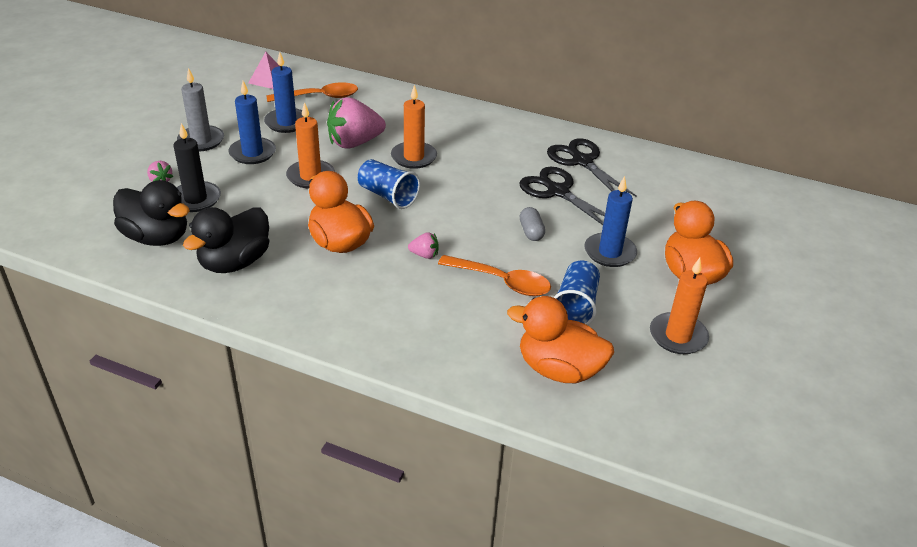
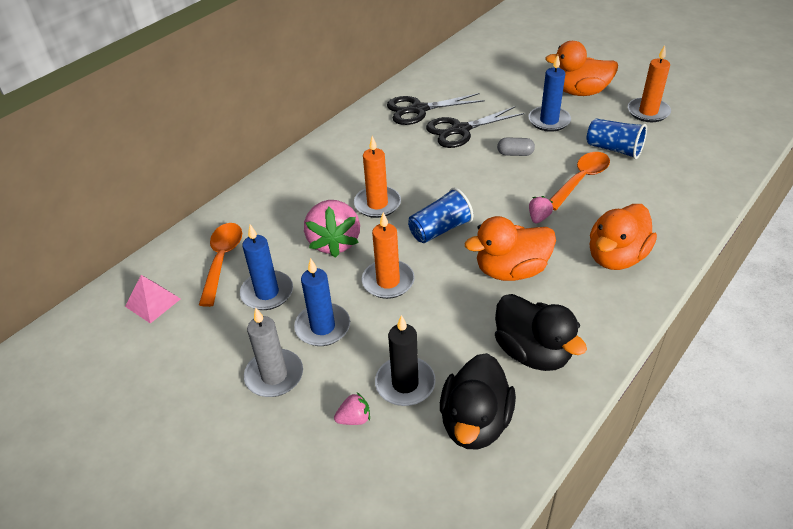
camera: 70 degrees left, 5 degrees up
(157, 237) = (475, 422): black duck -> black duck turned 150 degrees clockwise
(559, 369) = (686, 170): orange duck -> orange duck (616, 257)

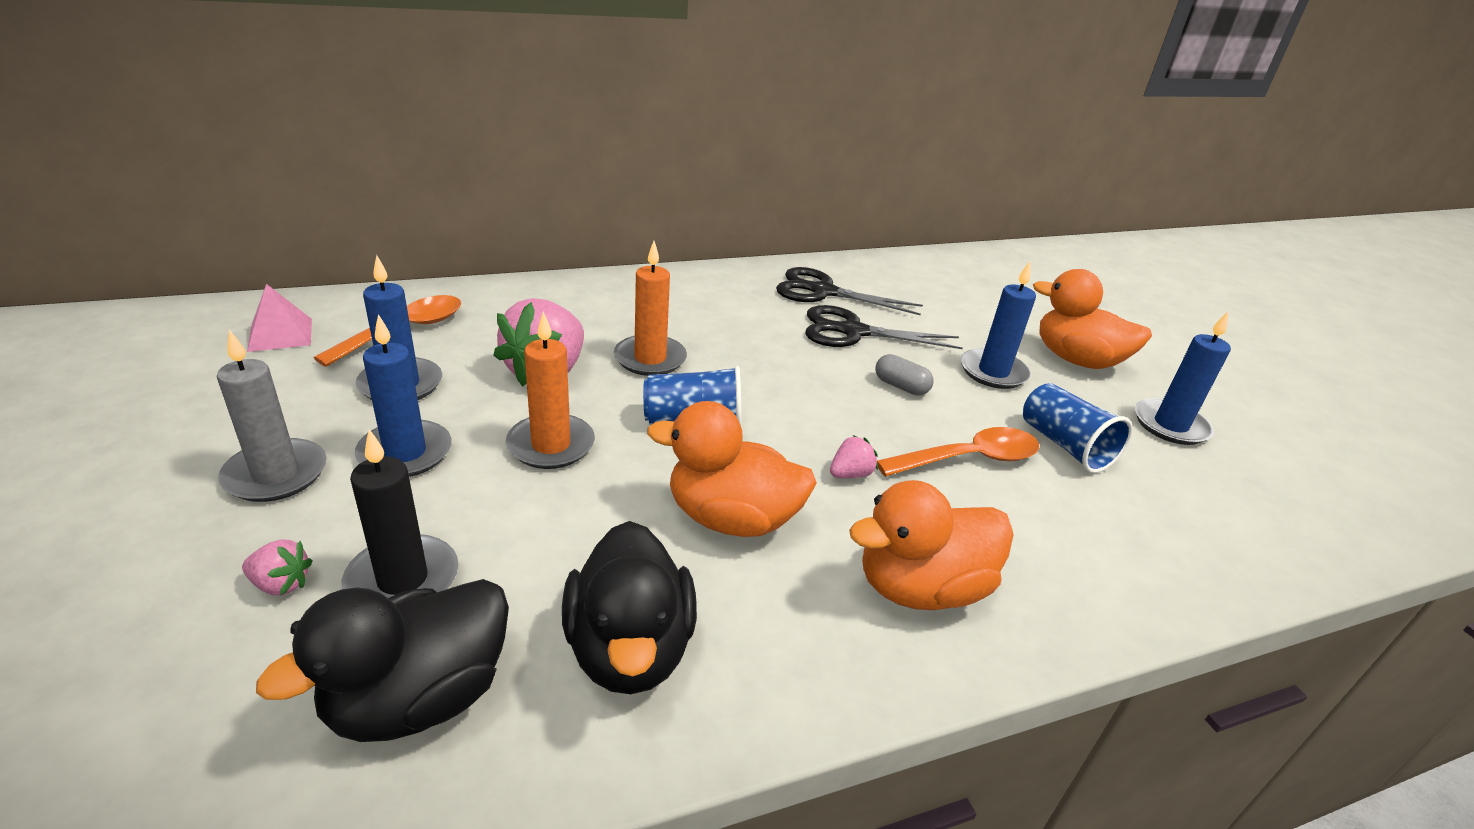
camera: 25 degrees right, 10 degrees down
(648, 112) = (1170, 425): orange candle -> blue candle

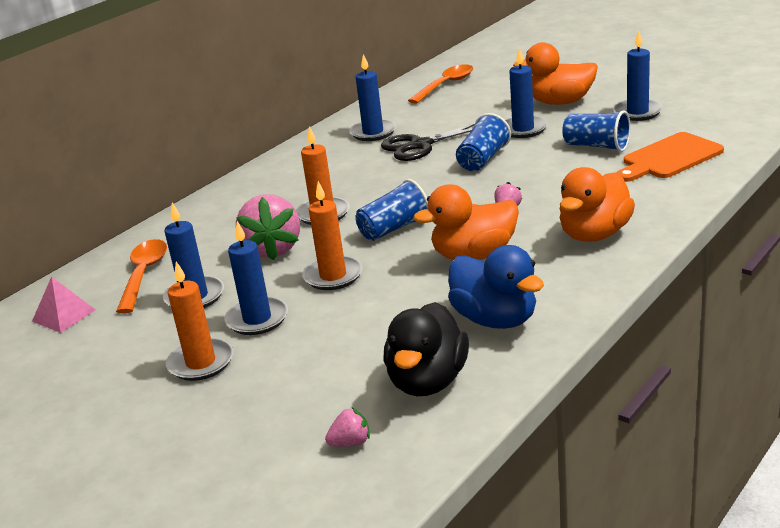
camera: 25 degrees left, 5 degrees down
(276, 474) = (201, 363): grey candle -> orange candle
(281, 584) = (291, 390): pink strawberry -> pink strawberry (350, 443)
(402, 580) = (349, 357): black candle -> none
(629, 649) = (495, 319): black duck -> blue duck
(822, 291) = (373, 132): black scissors -> blue candle
(900, 386) = (483, 159): grey capsule -> blue cup
(969, 459) = (557, 175): orange spoon -> orange spoon (446, 85)
(1155, 521) = (669, 158): none -> orange cutting board

